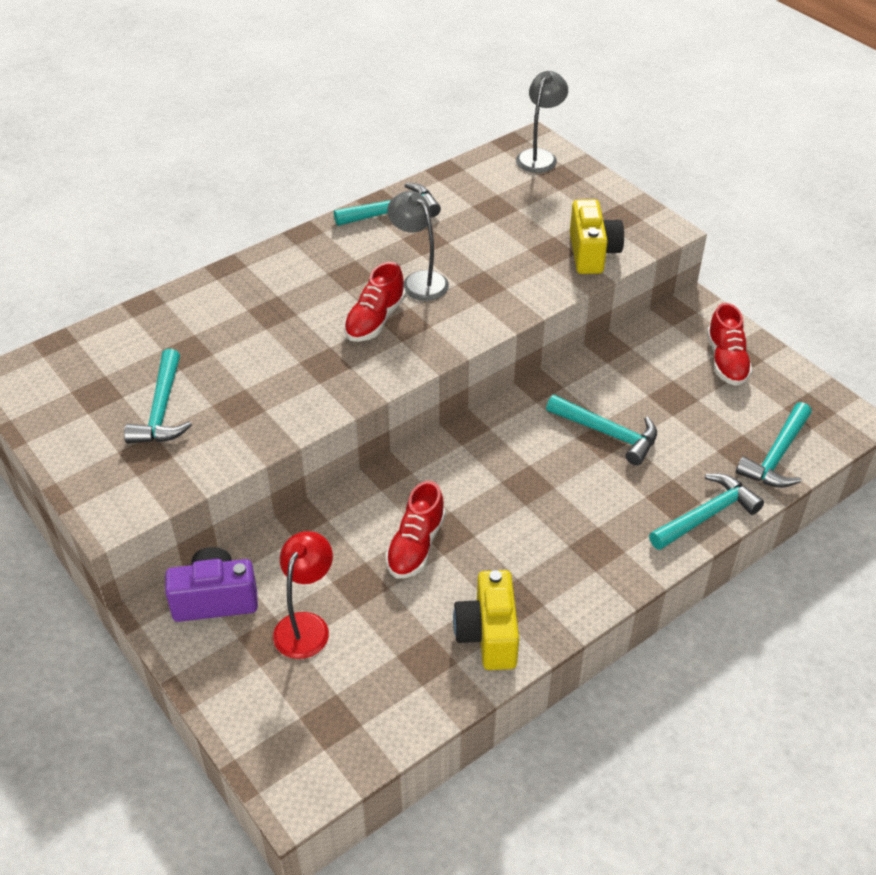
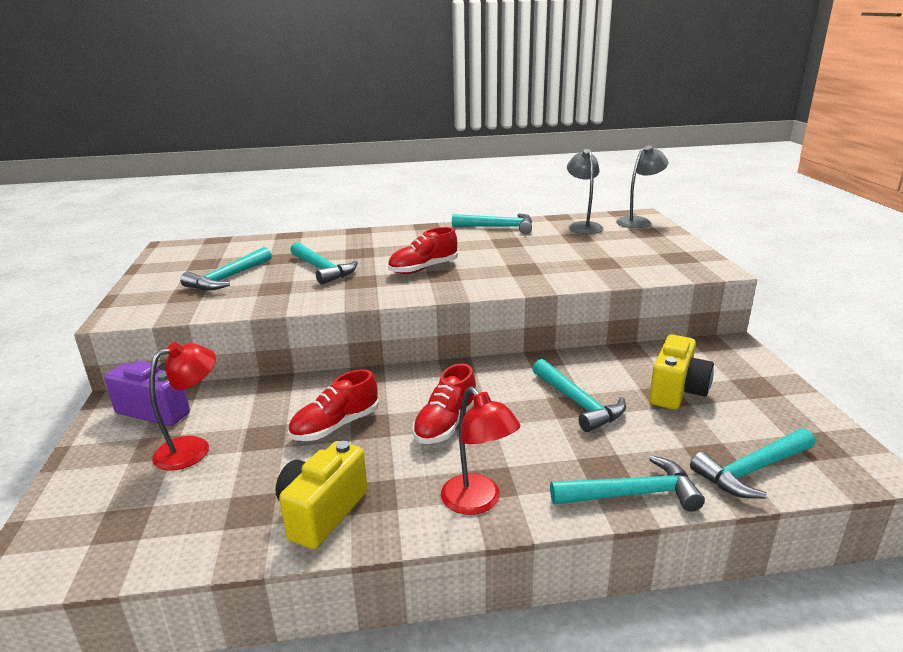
camera: 30 degrees right, 20 degrees down
(260, 358) = (322, 269): none -> turquoise hammer
(419, 281) = (479, 258): grey lamp -> grey lamp (583, 226)
(592, 253) = (636, 270): yellow camera -> yellow camera (676, 391)
(601, 572) = (478, 502): none -> red lamp
(726, 361) = (741, 385): red shoe -> red shoe (446, 424)

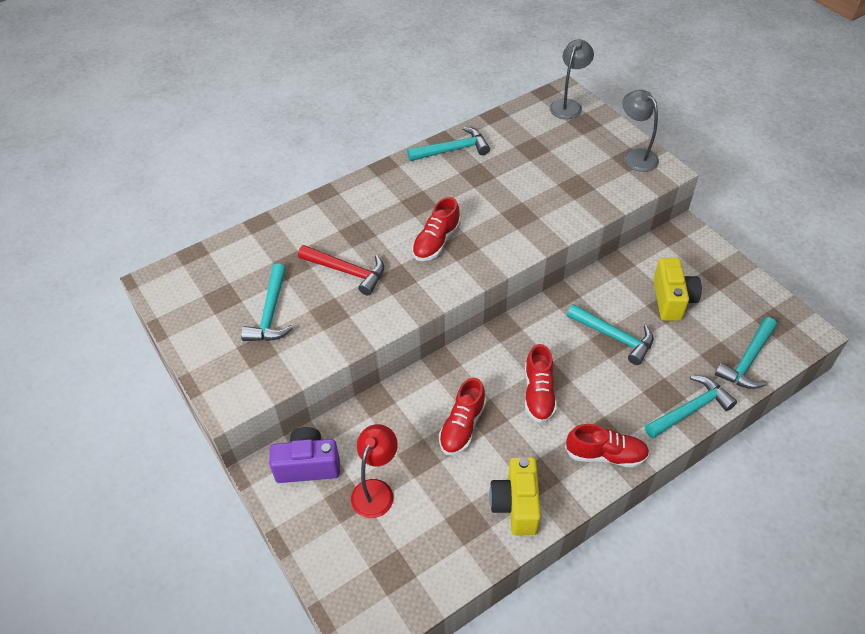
camera: 25 degrees left, 25 degrees up
(322, 269) = (347, 271): turquoise hammer -> red hammer
(478, 502) = (605, 454): red lamp -> red shoe
(583, 226) = (526, 127): grey lamp -> grey lamp (635, 156)

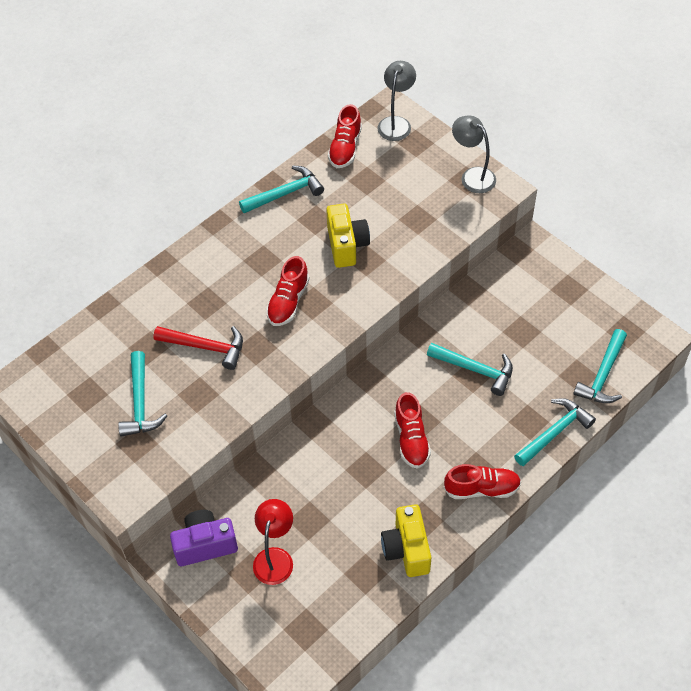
camera: 10 degrees left, 5 degrees up
(462, 426) = (344, 483): red shoe -> red shoe (345, 148)
(672, 300) = (526, 322): yellow camera -> yellow camera (346, 245)

